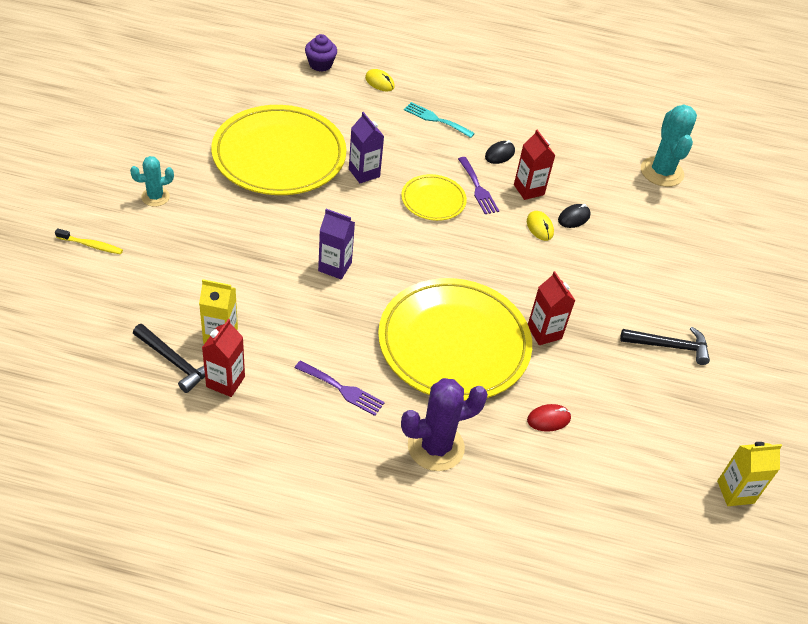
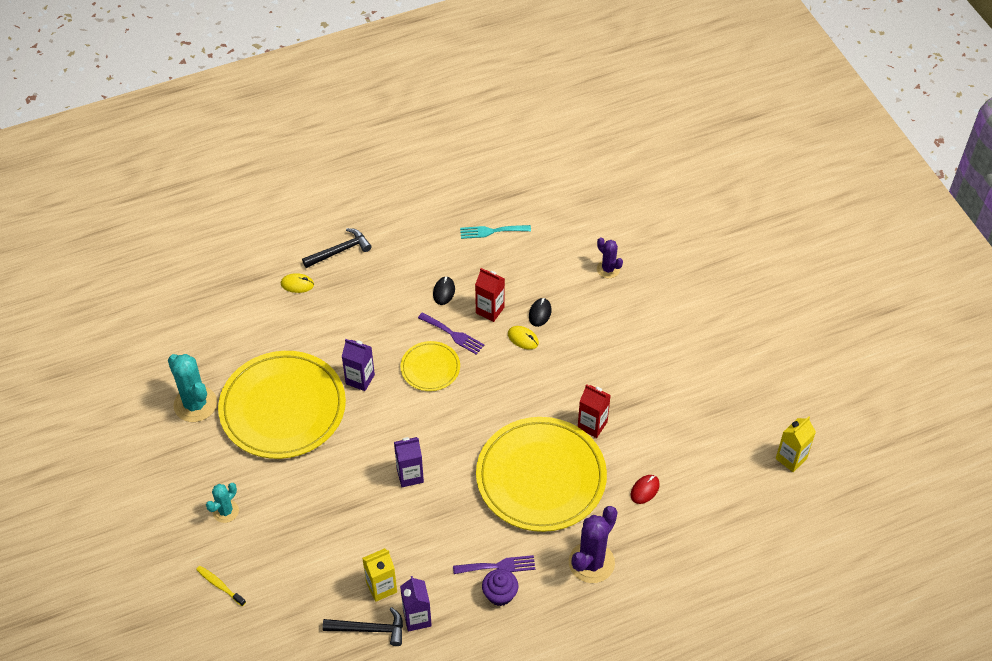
camera: 30 degrees left, 5 degrees up
(91, 245) = (219, 585): yellow toothbrush -> yellow toothbrush turned 120 degrees counterclockwise
(225, 381) = (417, 618): red carton -> purple carton
(320, 64) = (235, 298): purple cupcake -> purple cupcake (500, 594)
(436, 119) = (370, 291): turquoise fork -> turquoise fork (491, 231)
(661, 172) = (570, 227): turquoise cactus -> turquoise cactus (195, 404)
(669, 346) = (678, 377): black hammer -> black hammer (339, 251)
(671, 222) = (608, 269): none -> purple cactus

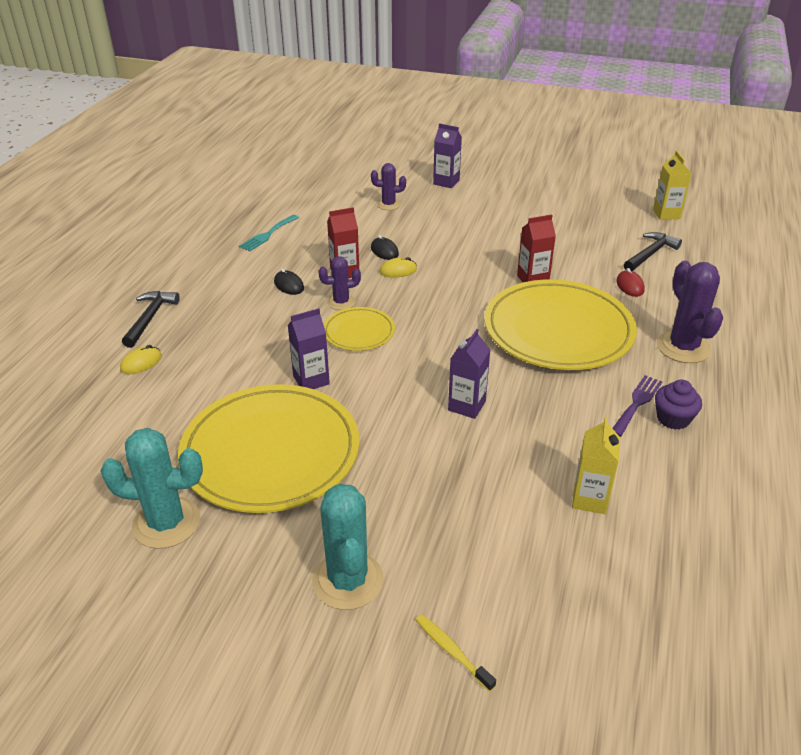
camera: 50 degrees left, 15 degrees down
(219, 585) = (452, 651): yellow toothbrush -> yellow toothbrush turned 60 degrees clockwise
(225, 511) = (348, 580): turquoise cactus -> turquoise cactus, size x1.73
(369, 629) = (640, 539): black hammer -> black hammer (650, 254)
(417, 618) = (655, 492): purple carton -> purple carton (446, 182)
(453, 334) = (341, 302): purple fork -> purple cactus

